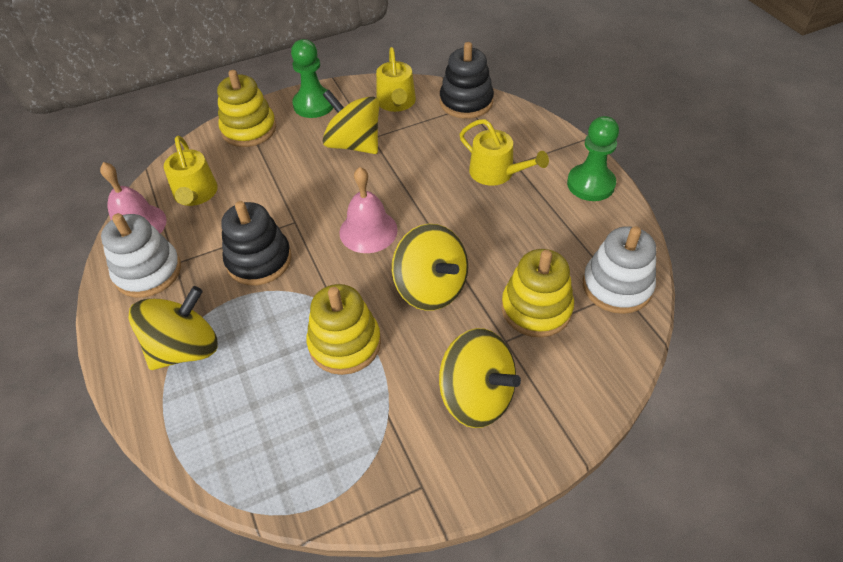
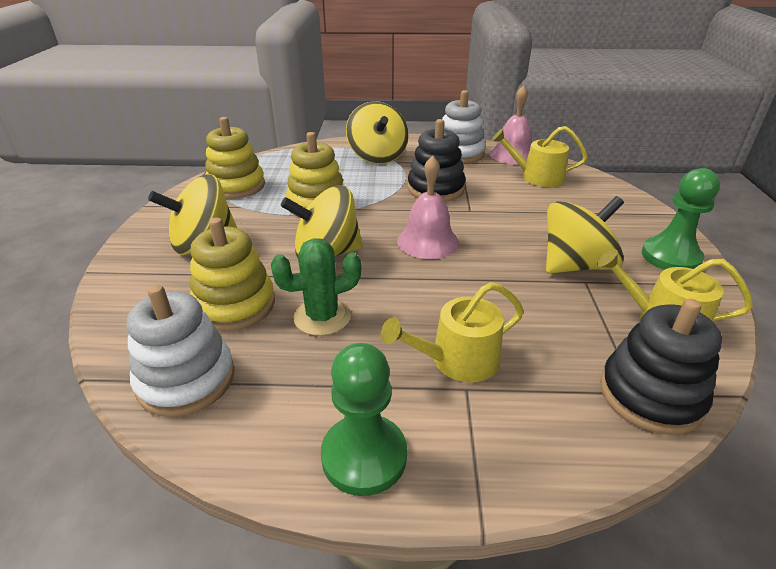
camera: 115 degrees right, 15 degrees down
(249, 129) = (629, 212): yellow stacking toy -> yellow stacking toy (236, 186)
(508, 250) = (322, 317): none -> green cactus

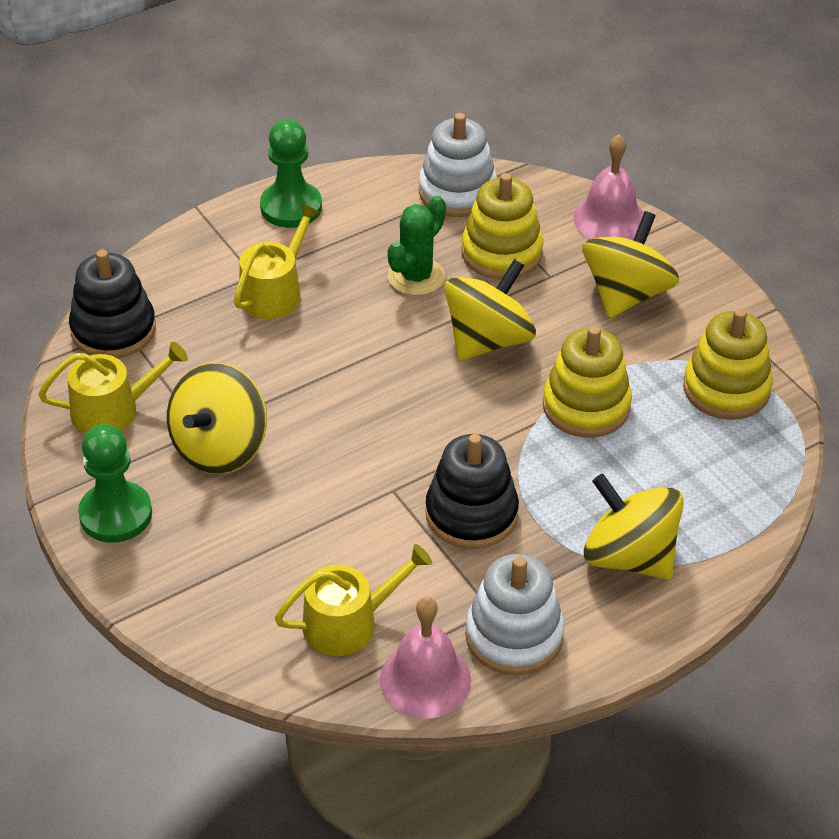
camera: 145 degrees right, 10 degrees up
(428, 241) = (401, 408): pink bell -> pink bell (609, 219)

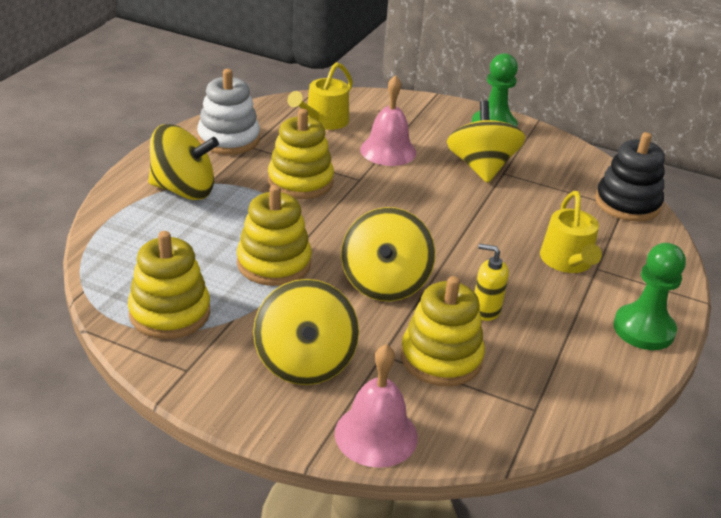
camera: 145 degrees right, 10 degrees down
(113, 410) = (563, 166): yellow watering can -> none
(416, 277) = (485, 310): green cactus -> yellow soap dispenser
(425, 680) = (262, 113): pink bell -> pink bell (388, 151)
(457, 192) = (536, 402): white stacking toy -> none
(471, 514) = (300, 181): black stacking toy -> yellow stacking toy

